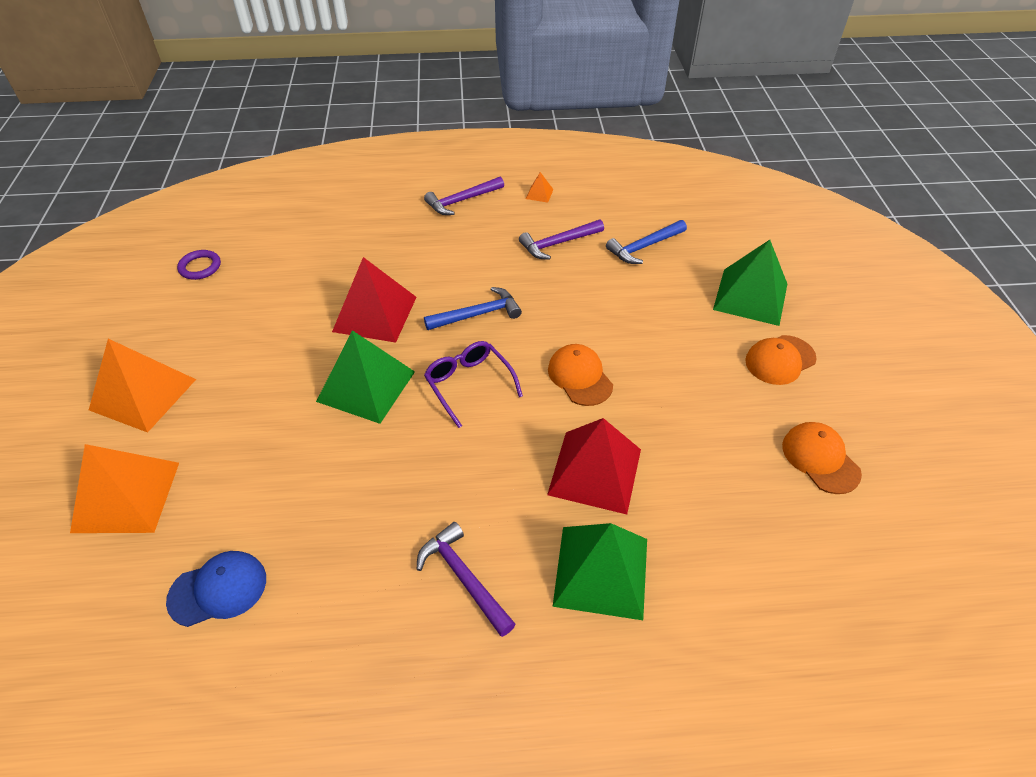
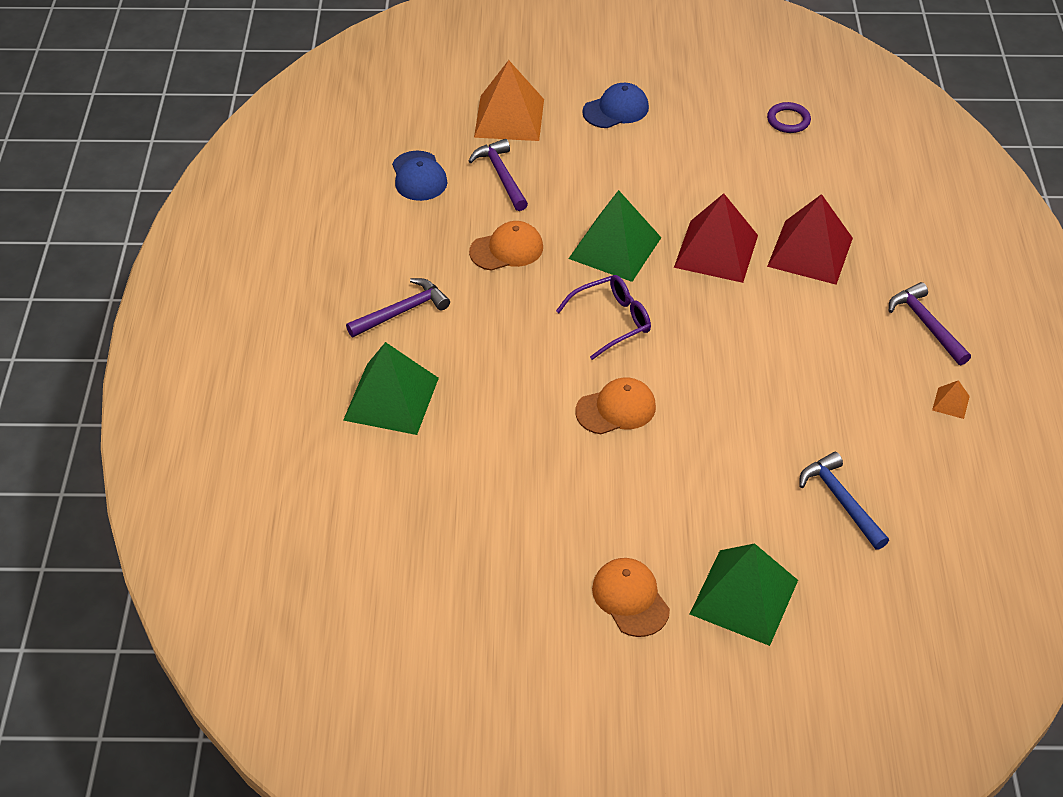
camera: 95 degrees right, 0 degrees up
(143, 394) = (616, 109): orange pyramid -> blue cap
(478, 314) = (714, 332): blue hammer -> none
(558, 243) = (843, 412): purple hammer -> purple hammer (501, 175)
(595, 471) = (494, 407): red pyramid -> red pyramid (810, 252)
(820, 459) = (485, 596): orange cap -> orange cap (507, 249)

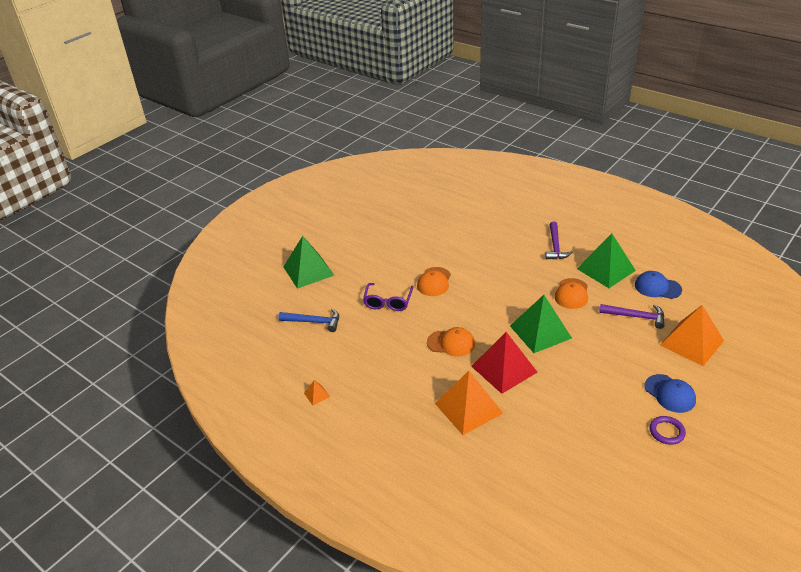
camera: 130 degrees right, 10 degrees down
(391, 398) = (504, 225): green pyramid -> green pyramid (606, 269)
(612, 321) = (488, 305): purple glasses -> purple glasses (388, 302)
(616, 109) = (670, 393): blue cap -> blue cap turned 45 degrees counterclockwise
(630, 598) = (342, 243): orange cap -> orange cap (451, 343)
(788, 120) = (599, 476): purple ring -> purple ring (666, 432)
(810, 252) = (468, 408): red pyramid -> orange pyramid
(926, 324) = (371, 422): purple hammer -> none

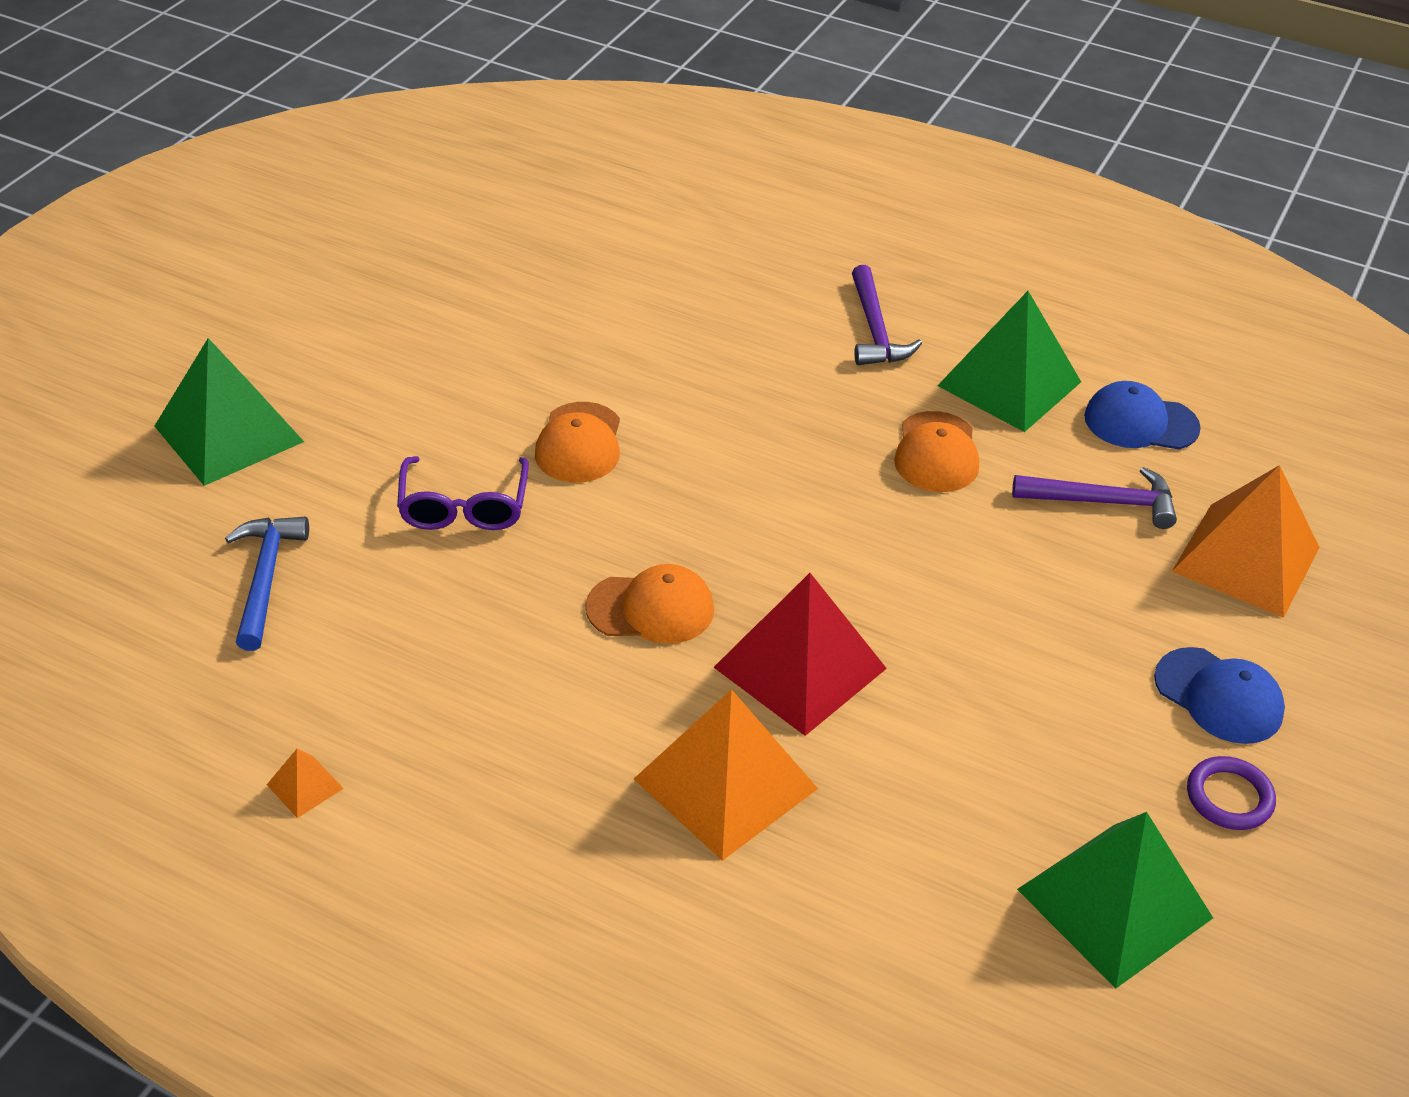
camera: 15 degrees left, 5 degrees up
(314, 322) = (266, 578): blue hammer -> blue hammer turned 90 degrees counterclockwise
(540, 332) = (875, 559): green pyramid -> green pyramid (1114, 903)

